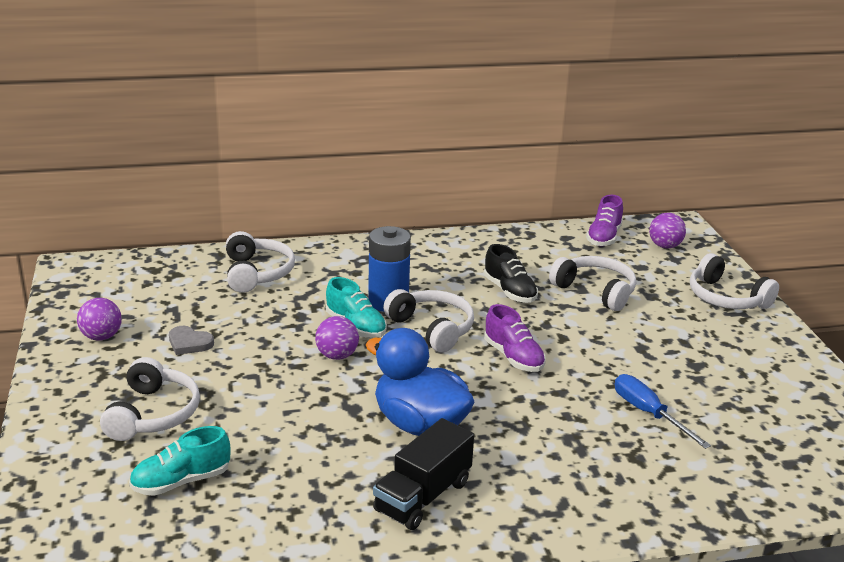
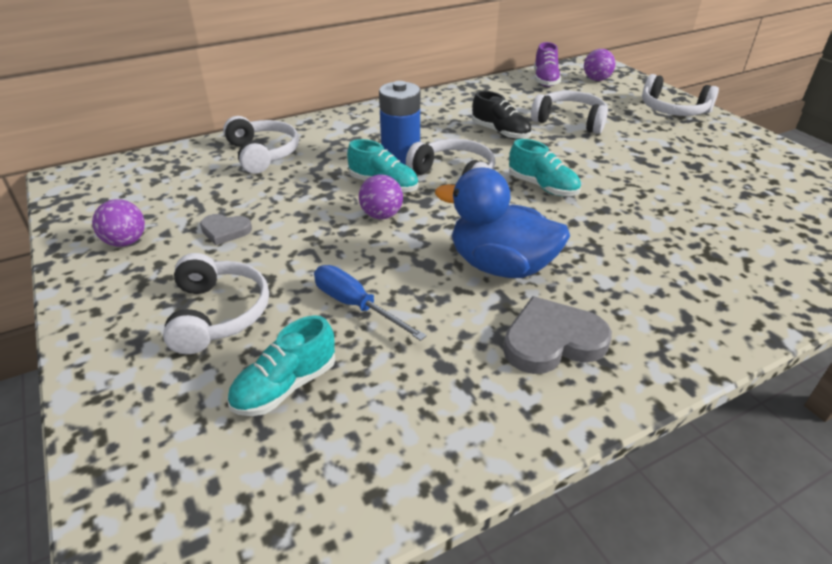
camera: 15 degrees left, 10 degrees up
(423, 496) = (552, 341): black truck -> grey heart
(513, 357) = (542, 187): purple shoe -> turquoise shoe
(648, 413) = (691, 214): blue screwdriver -> blue screwdriver (356, 305)

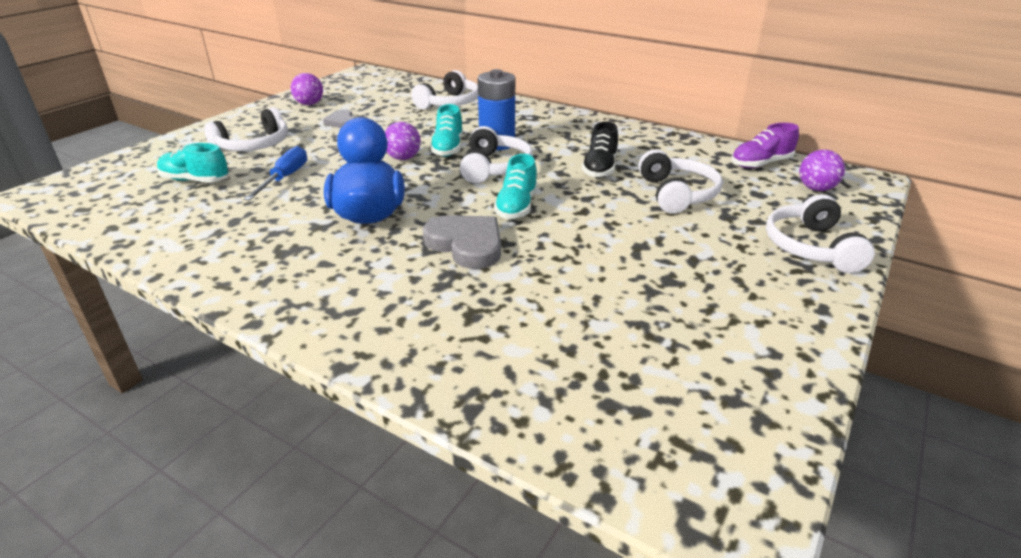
camera: 60 degrees right, 5 degrees down
(552, 341) = (282, 254): grey heart -> grey heart (466, 244)

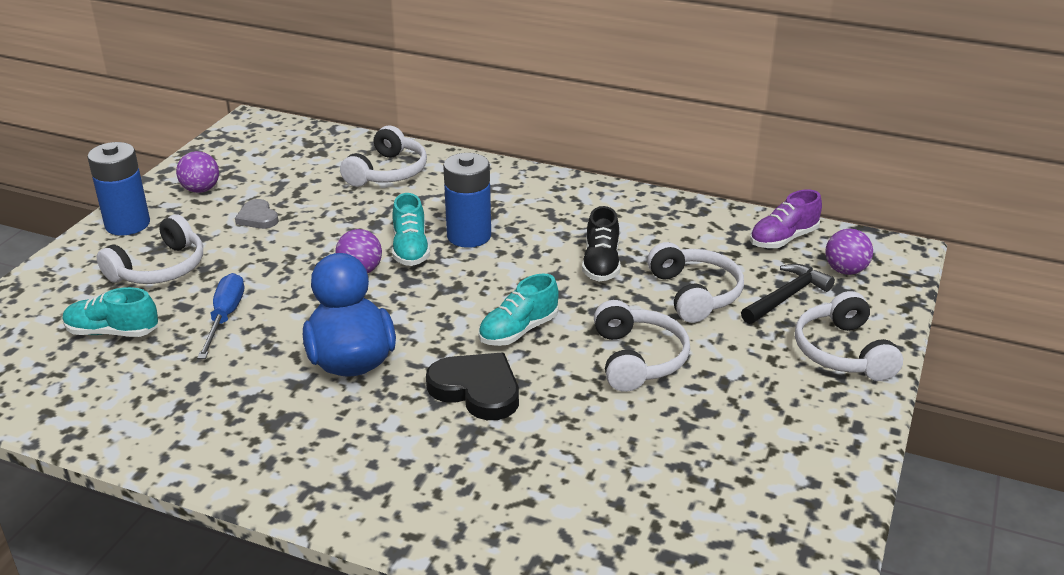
camera: 10 degrees left, 0 degrees up
(246, 119) = (127, 224): none -> blue battery
(466, 244) = (476, 389): grey heart -> black heart
(494, 168) = (476, 275): white headphones -> white headphones (637, 359)
(516, 206) = (518, 331): turquoise shoe -> turquoise shoe turned 45 degrees clockwise
(759, 203) = (786, 297): none -> black hammer

